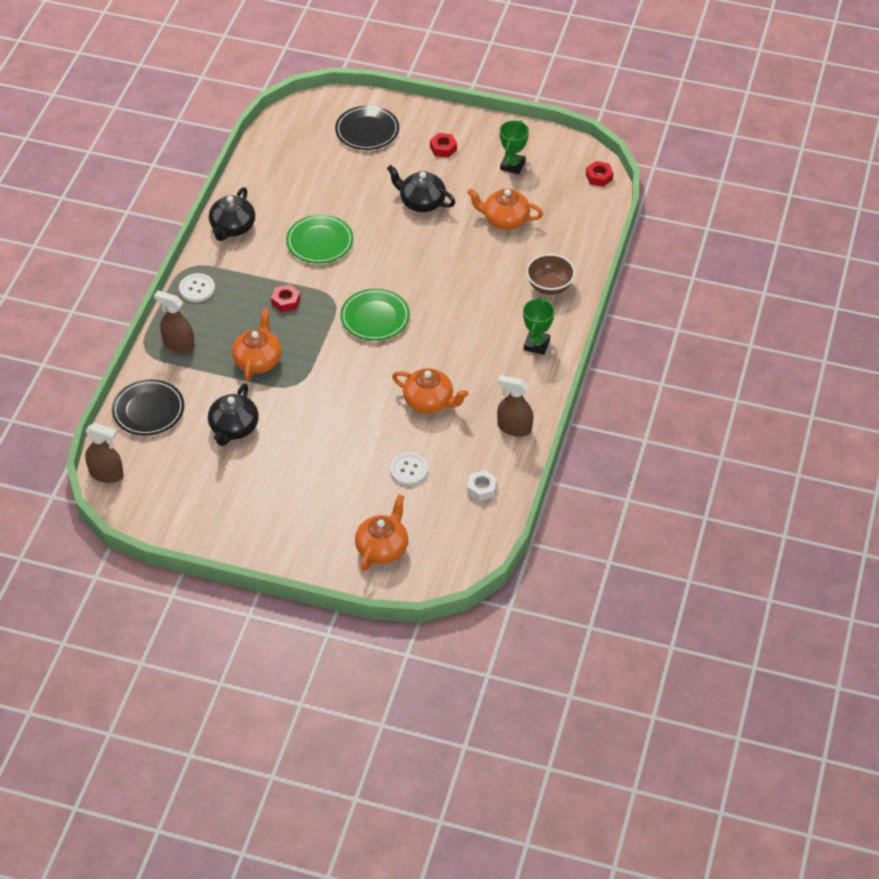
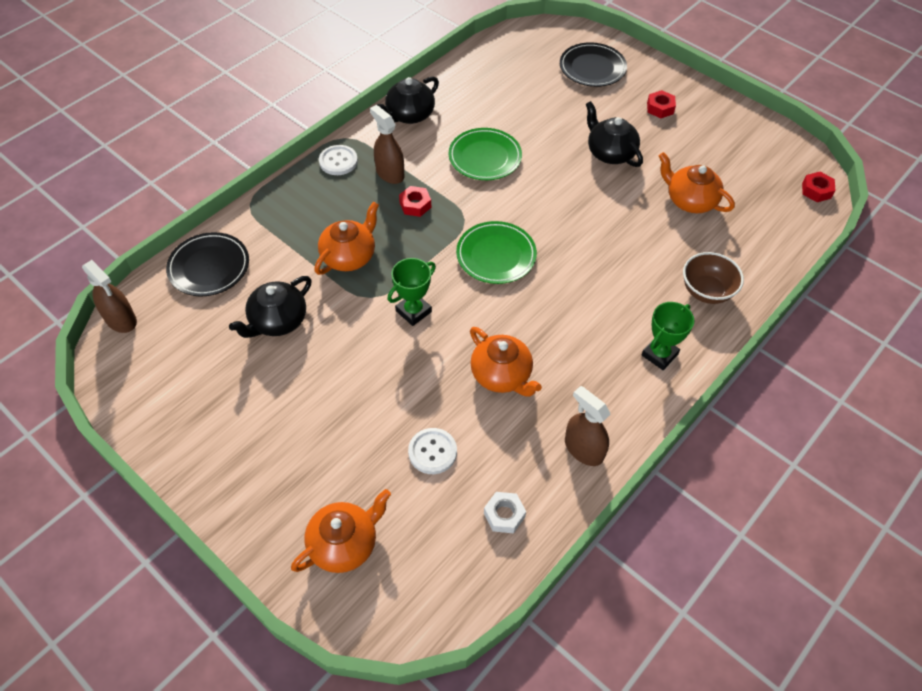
camera: 25 degrees right, 5 degrees up
(178, 344) = (284, 210): brown spray bottle -> brown spray bottle (390, 173)
(512, 165) = (725, 148): green trophy -> green trophy (413, 311)

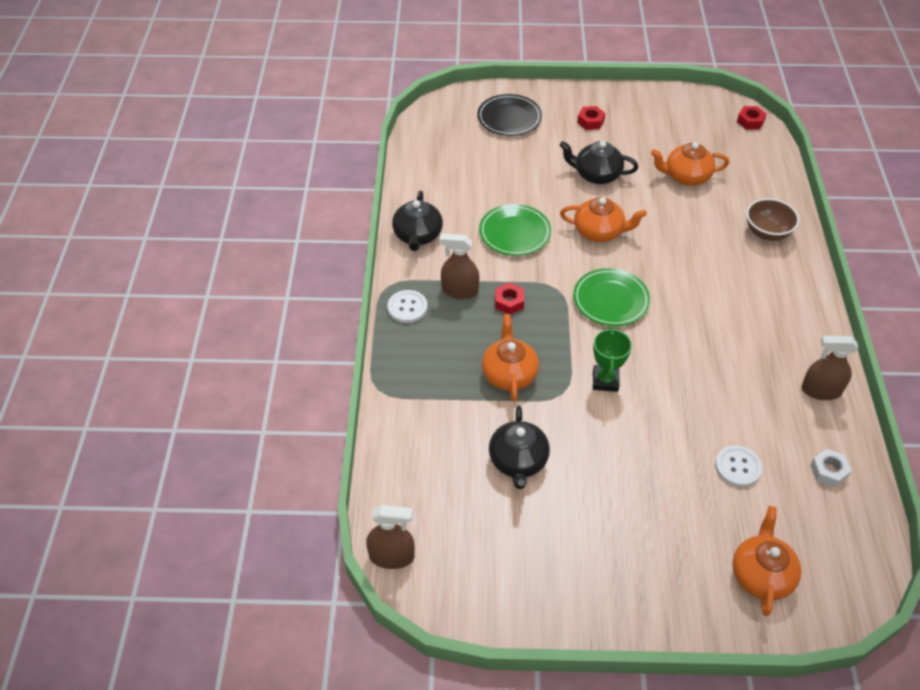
camera: 40 degrees left, 5 degrees down
(209, 267) = (410, 461): black plate -> none
(502, 375) = (716, 381): orange teapot -> orange teapot (599, 232)
(659, 354) = (789, 294): green trophy -> none

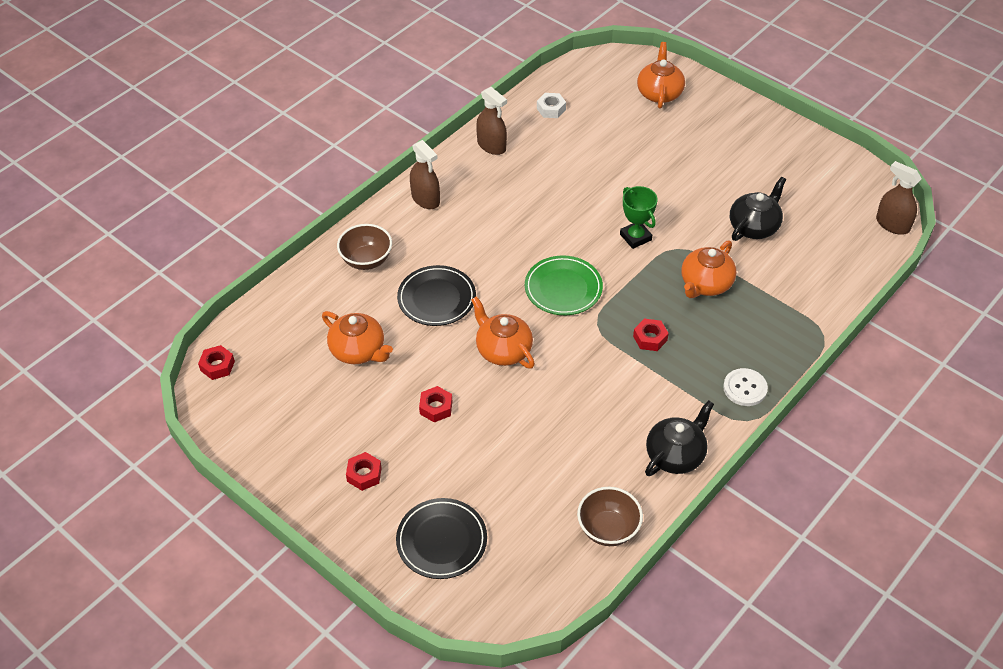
camera: 140 degrees left, 0 degrees up
(421, 173) = (608, 529): none -> brown bowl
(459, 291) = (684, 374): brown spray bottle -> brown spray bottle (425, 199)
(515, 233) = (580, 398): green plate -> none
(596, 175) = (436, 407): black teapot -> red nut
(605, 380) = (635, 237): green trophy -> green trophy turned 75 degrees counterclockwise
(685, 237) = (436, 298): none -> black plate
(738, 467) = (606, 142): white button -> none
(761, 575) = (659, 93): orange teapot -> orange teapot turned 135 degrees clockwise

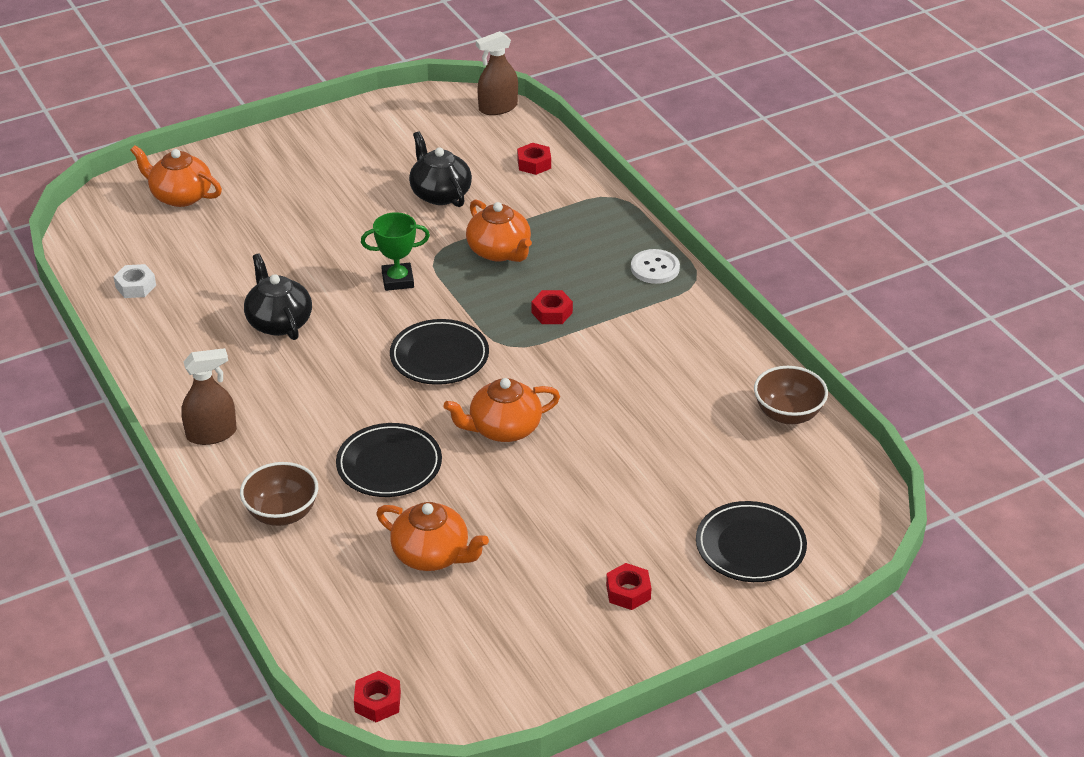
camera: 70 degrees left, 10 degrees down
(358, 350) = (432, 555): orange teapot -> orange teapot turned 60 degrees clockwise
(436, 407) = (559, 506): red nut -> red nut (534, 164)
(491, 146) = (160, 352): brown spray bottle -> none
(563, 288) = (439, 356): green plate -> black plate
(675, 455) = (716, 340): black teapot -> black teapot (279, 322)

